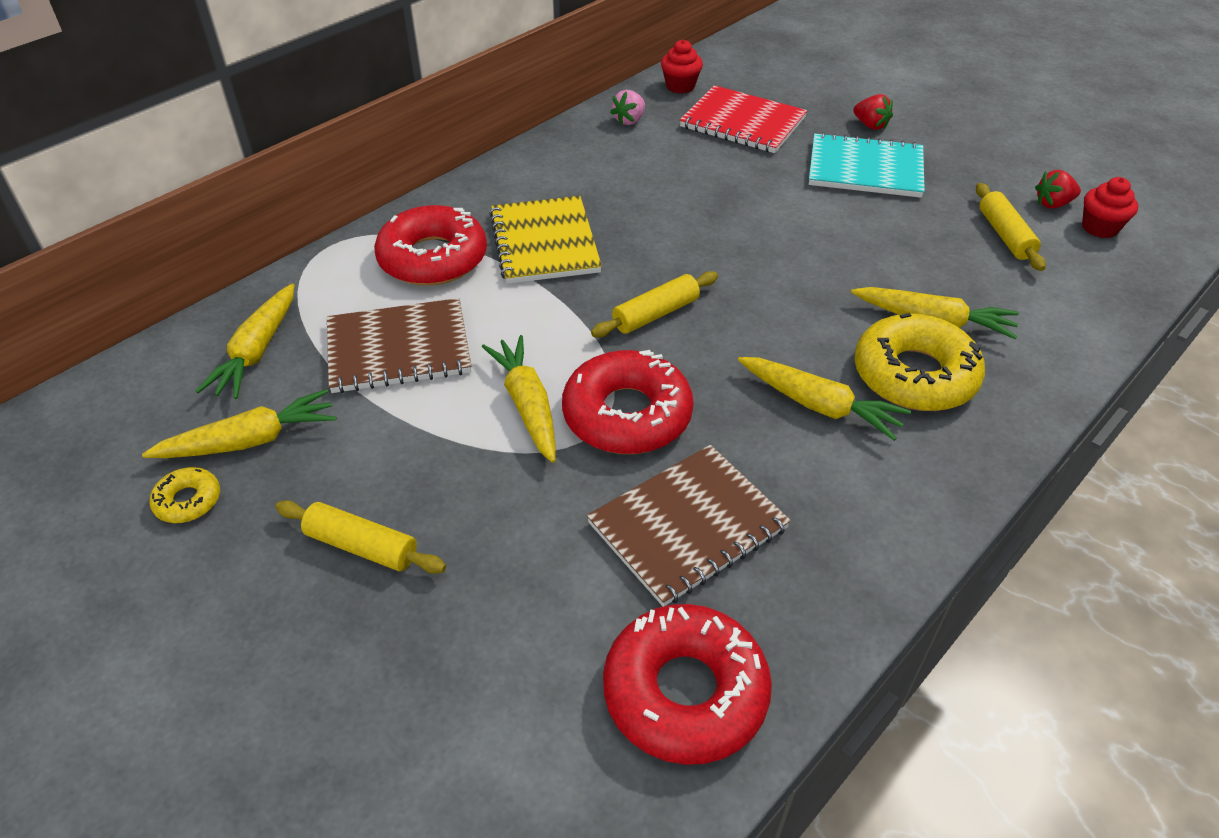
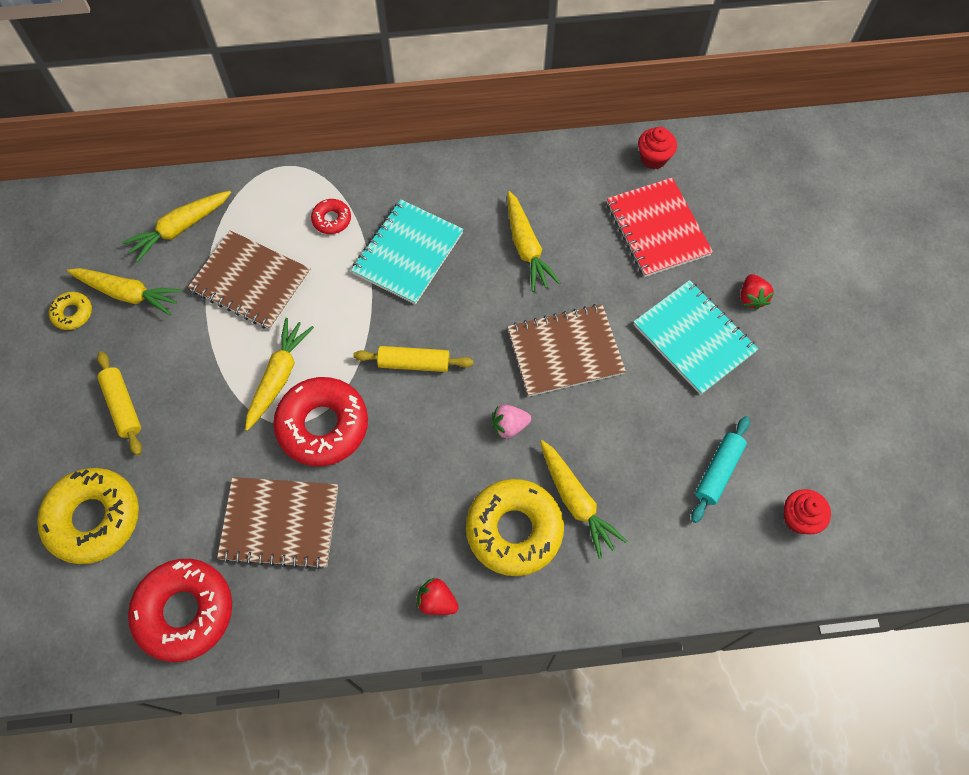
camera: 40 degrees right, 20 degrees up
(433, 258) = (332, 219): red donut -> red donut, size x0.47
(451, 685) = (94, 519): none -> yellow donut
(544, 242) = (408, 253): yellow notebook -> turquoise notebook
(629, 120) = (578, 171): pink strawberry -> pink strawberry (509, 426)
(779, 231) = (565, 351): none -> brown notebook
(819, 405) = (433, 505): yellow carrot -> yellow carrot (526, 247)
(1004, 235) = (718, 471): yellow rolling pin -> turquoise rolling pin
(1053, 204) = (793, 472): red strawberry -> red strawberry (437, 601)

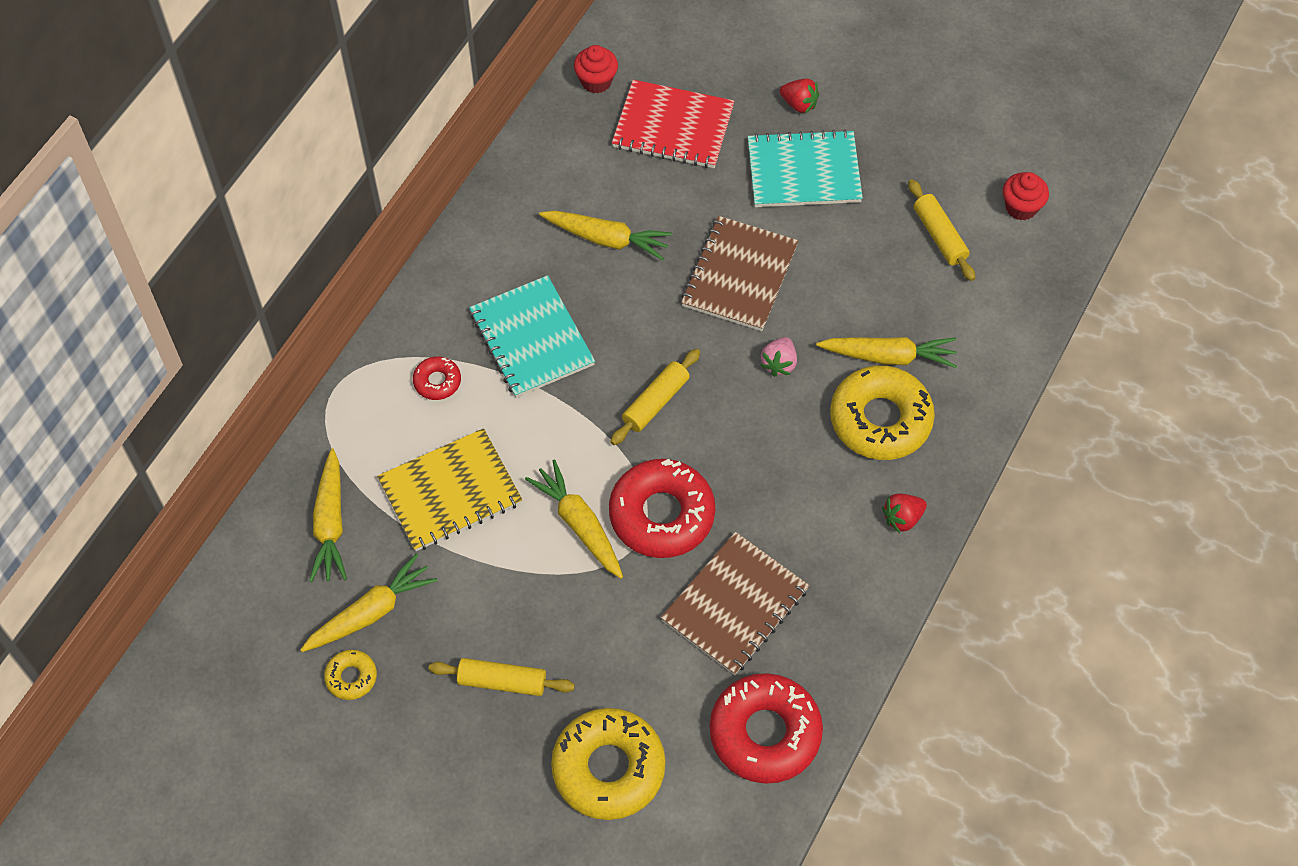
camera: 55 degrees left, 5 degrees down
(251, 282) = (450, 492): brown notebook -> yellow notebook
(718, 471) = (939, 236): turquoise rolling pin -> yellow rolling pin

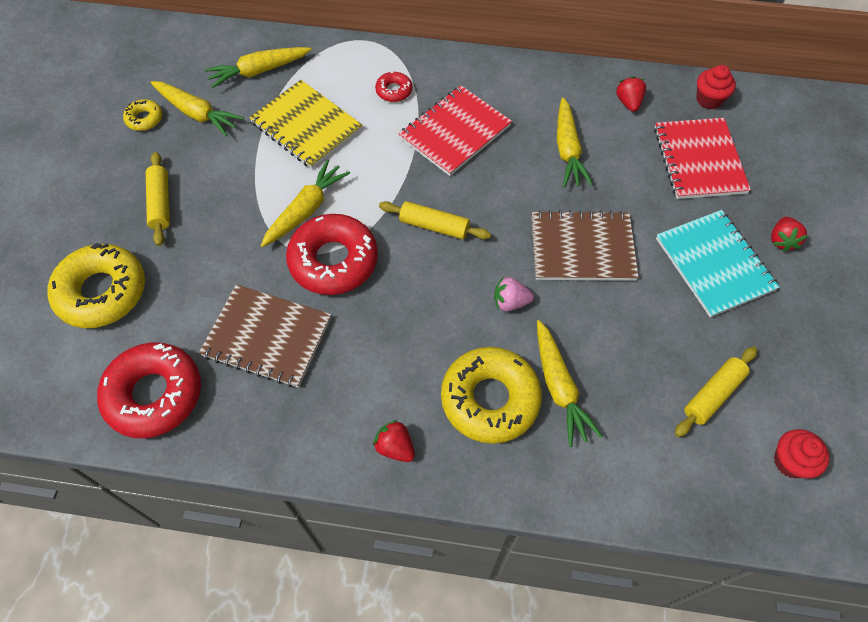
camera: 70 degrees right, 0 degrees up
(531, 339) = (455, 132): turquoise notebook -> red notebook
(566, 155) = (628, 102): none -> red strawberry

